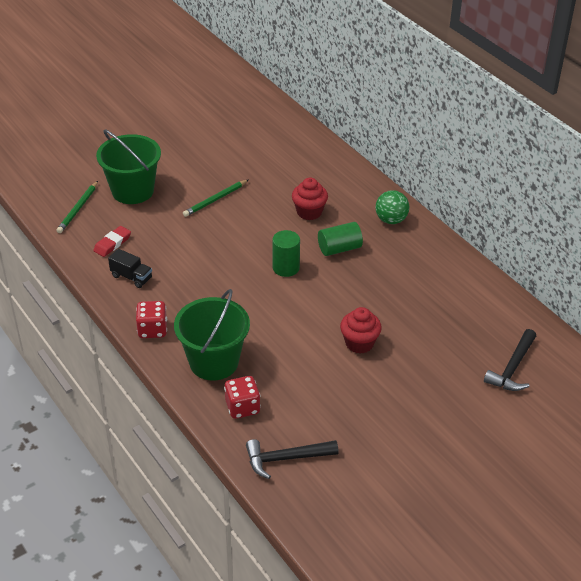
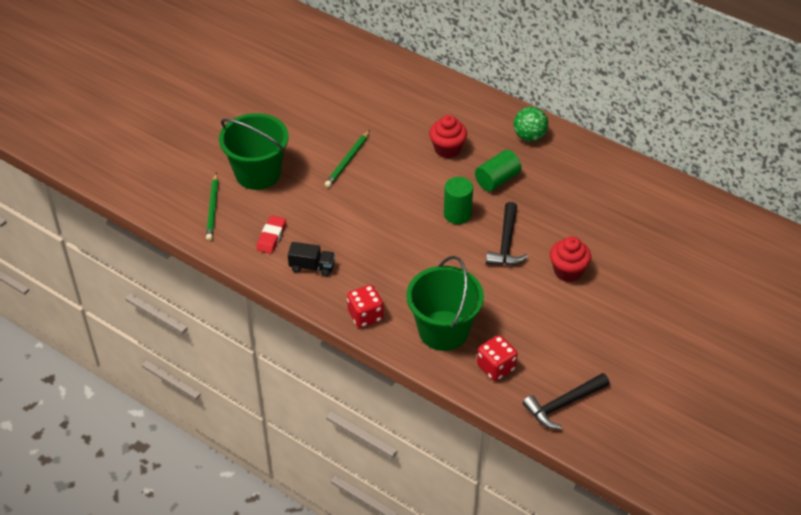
camera: 20 degrees left, 5 degrees up
(512, 368) = (715, 255): black hammer -> black hammer (506, 243)

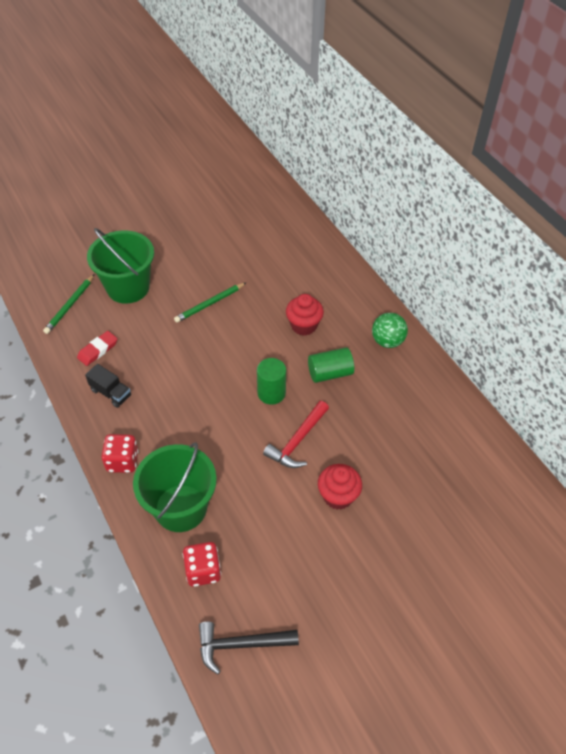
camera: 25 degrees right, 5 degrees up
(506, 243) = (297, 441): black hammer -> red hammer

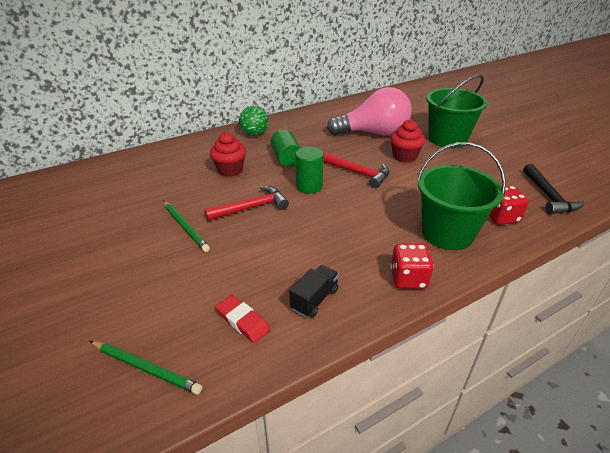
camera: 90 degrees left, 15 degrees down
(128, 287) = (131, 301): green bucket -> green bucket (447, 139)
(235, 347) = (251, 207): none -> red hammer
(401, 469) = (373, 133): none -> pink light bulb

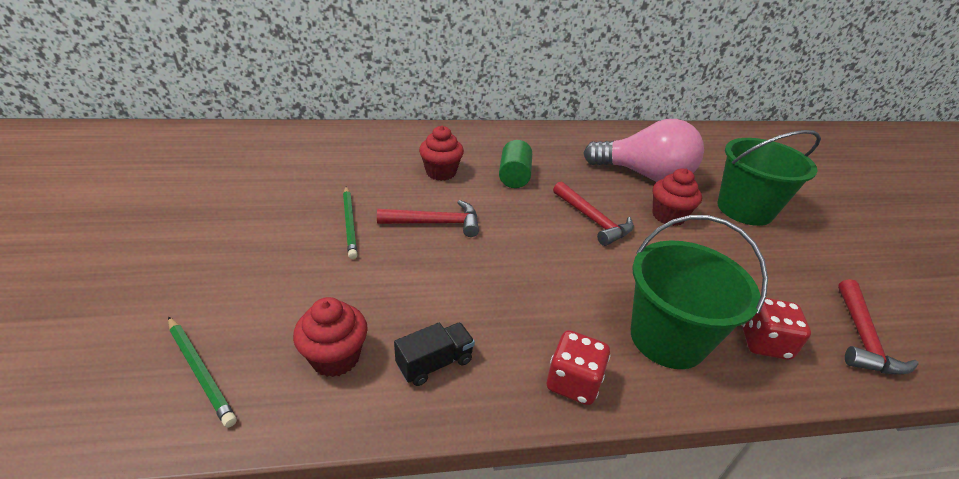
camera: 20 degrees right, 0 degrees up
(243, 321) = (335, 357): red eraser -> red cupcake
(254, 134) = (495, 138): green ball -> none
(309, 186) = (520, 218): green cylinder -> none
(548, 196) = (862, 337): black hammer -> red hammer

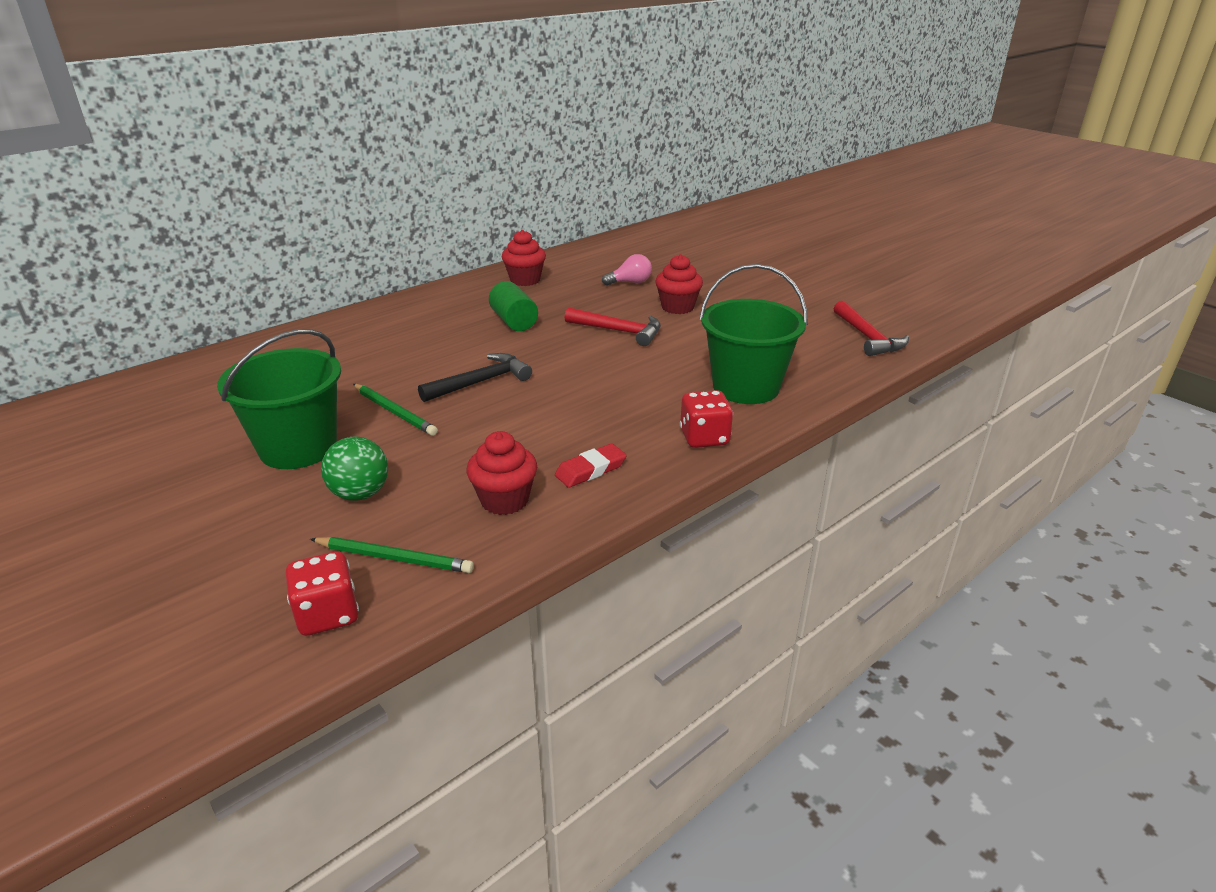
camera: 30 degrees left, 5 degrees down
(249, 290) = (360, 494): none -> green ball
(435, 223) = (480, 382): red hammer -> black hammer
(435, 363) = (590, 470): black truck -> red eraser
(441, 172) = (437, 342): red cupcake -> red cupcake (525, 280)
(644, 175) = (630, 282): pink light bulb -> pink light bulb, size x0.44
(744, 209) = (732, 282): green bucket -> green bucket (298, 448)
(764, 343) = (810, 364): red dice -> red dice (327, 615)

